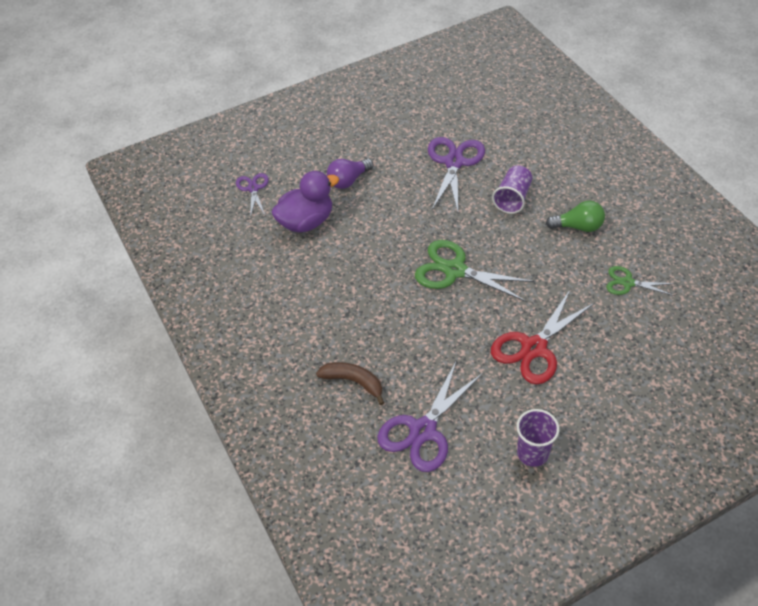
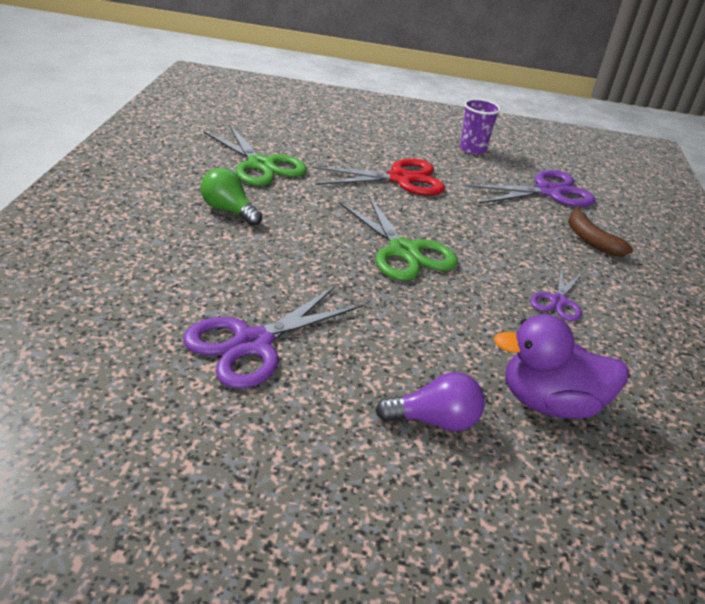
camera: 150 degrees left, 15 degrees down
(253, 188) = (617, 518): purple scissors -> purple scissors (558, 301)
(512, 198) = (249, 266): purple cup -> none
(627, 283) = (260, 165): green scissors -> green scissors, size x1.77

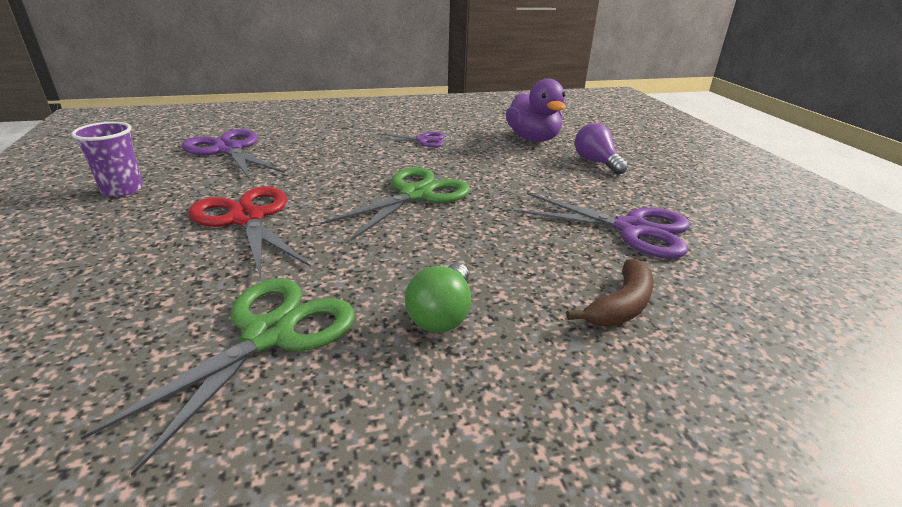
camera: 110 degrees left, 5 degrees down
(590, 240) = (316, 134): brown banana -> brown banana (621, 305)

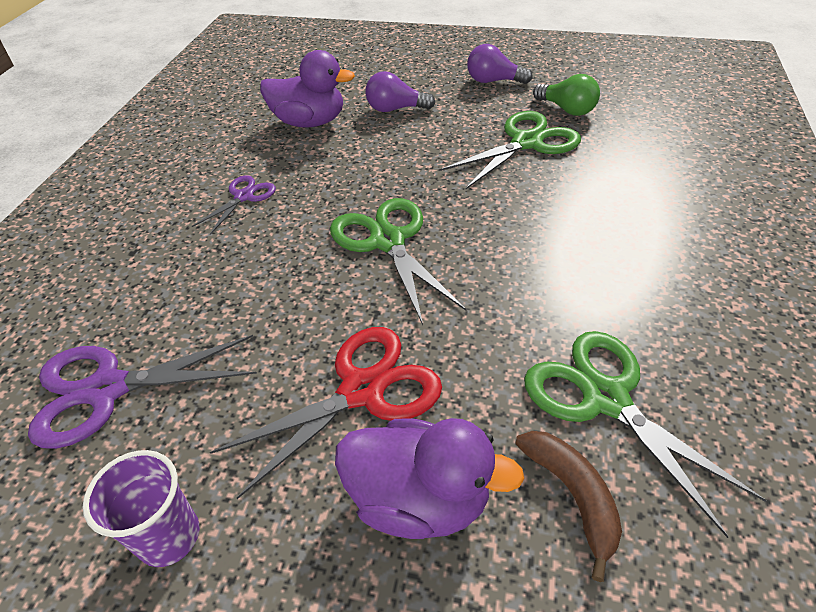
camera: 60 degrees left, 15 degrees up
(146, 260) = (419, 499): none -> purple duck
(247, 219) = (362, 391): red scissors -> red scissors turned 150 degrees clockwise
(442, 314) = (608, 283): green light bulb -> green light bulb (566, 109)
(621, 305) = (626, 191): brown banana -> brown banana (572, 496)
(631, 229) = (526, 142): purple scissors -> green scissors
(715, 194) = (493, 81): none -> purple light bulb

